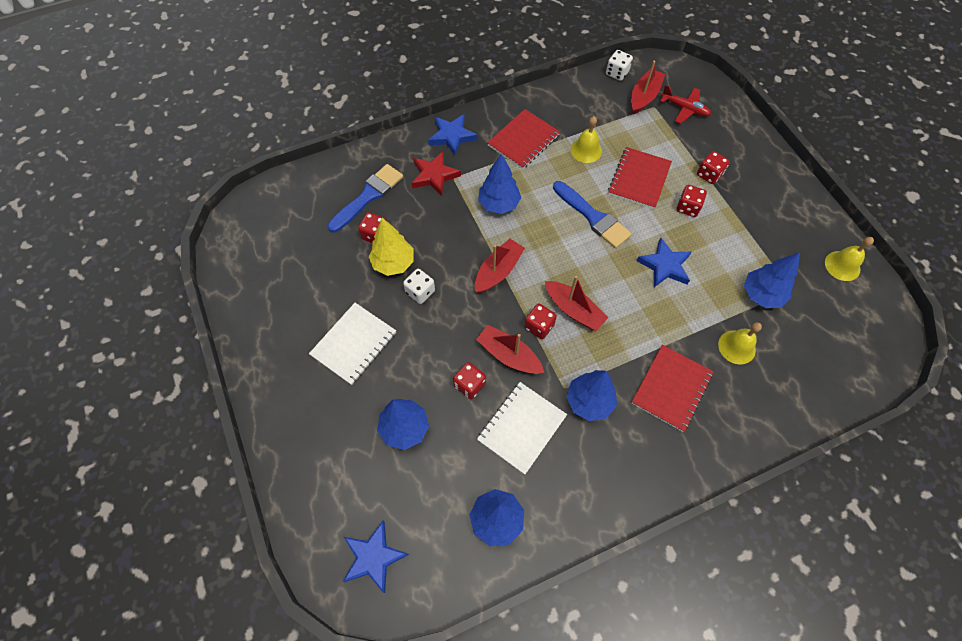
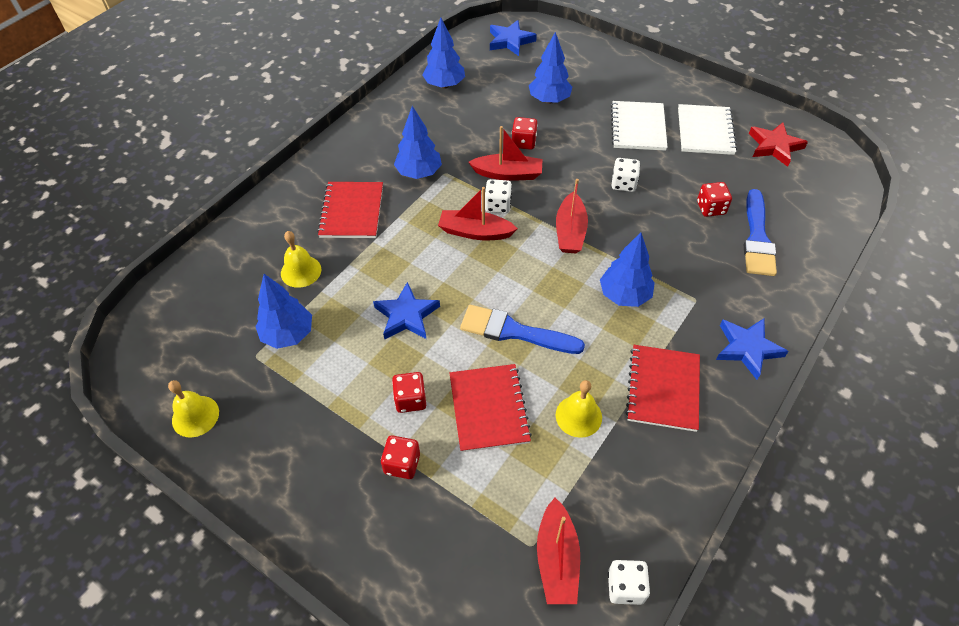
camera: 150 degrees right, 10 degrees down
(393, 263) = (669, 194): yellow tree -> none
(434, 175) = (718, 292): red star -> red star (774, 146)
(521, 428) = (462, 135): white notebook -> white notebook (705, 131)
(539, 326) = (498, 205): red dice -> white dice
(684, 109) = (485, 570): red plane -> none

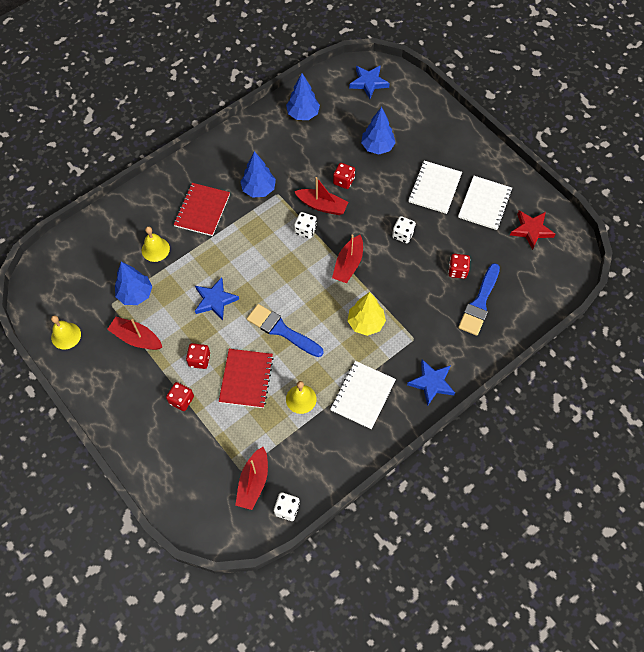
camera: 15 degrees right, 10 degrees up
(475, 232) = (282, 248): red boat -> red boat (136, 338)
(624, 295) = (366, 323): blue tree -> yellow tree
(663, 388) = (363, 395): red notebook -> white notebook

